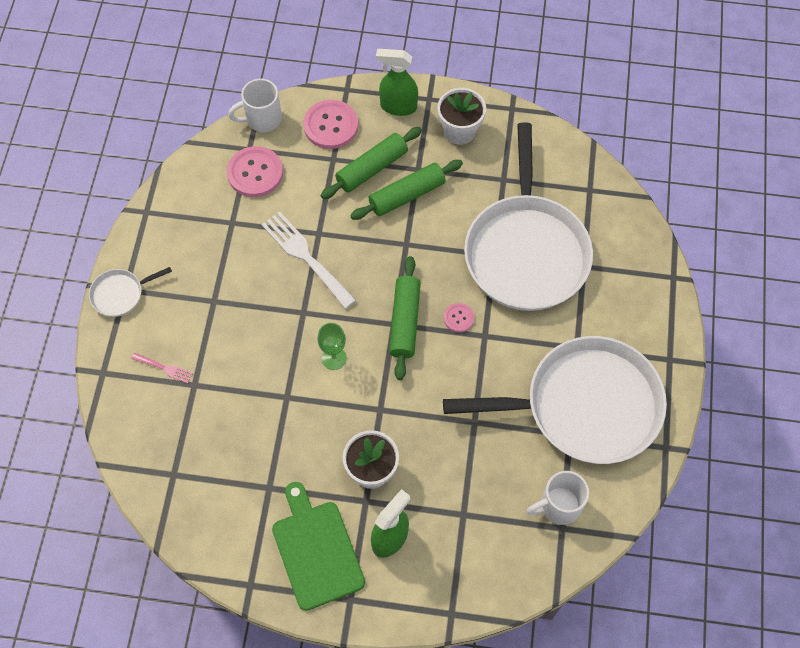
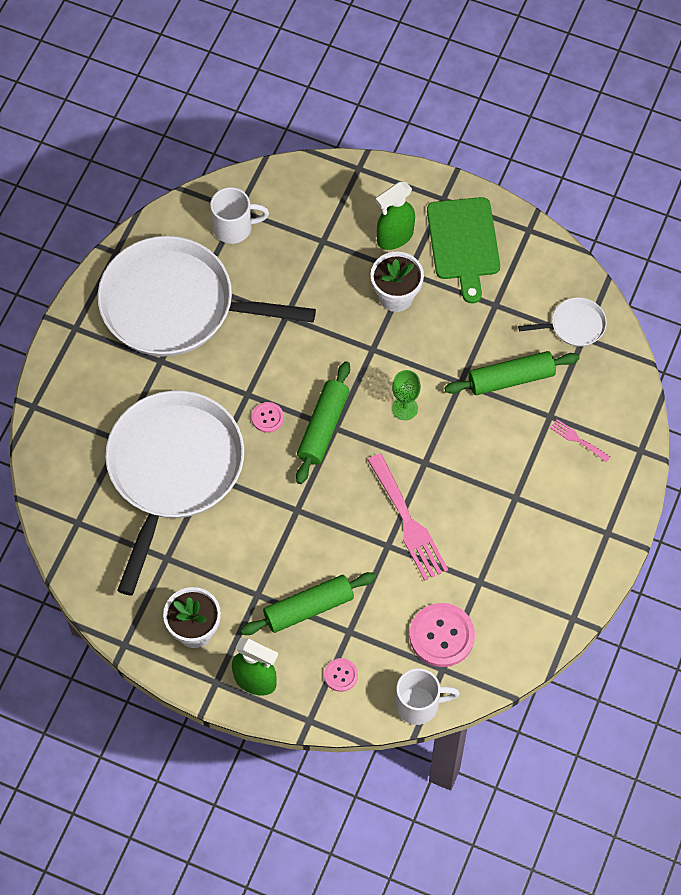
camera: 165 degrees left, 0 degrees up
(120, 294) = (613, 529): white pan -> white pan (574, 325)
(305, 256) = (408, 522): white fork -> pink fork
(331, 126) = (341, 675): pink button -> pink button, size x0.52
(406, 195) = (279, 566): green rolling pin -> green rolling pin (511, 379)

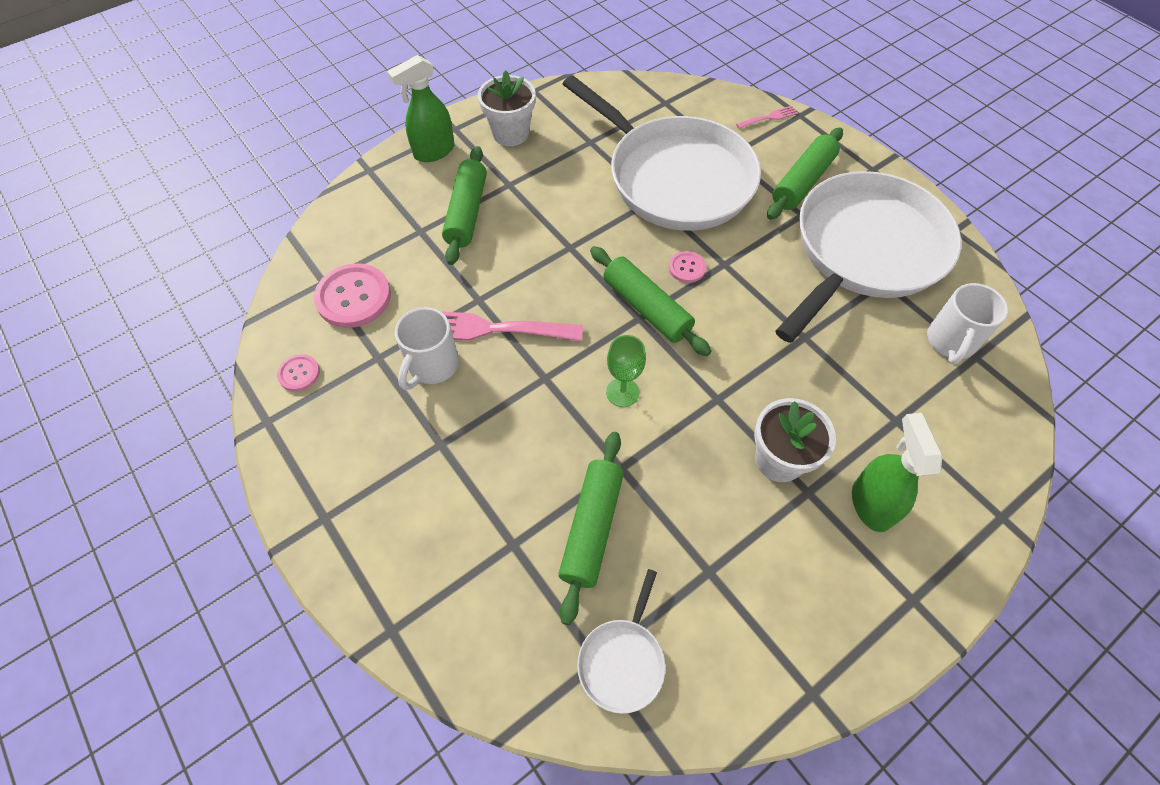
camera: 120 degrees right, 5 degrees down
(122, 374) = (802, 182): none -> green rolling pin
(341, 675) = (387, 207): pink button -> pink button (299, 373)
(419, 704) = (309, 248): white mug -> white mug (432, 366)
(463, 243) = (826, 586): green cutting board -> none
(577, 439) = (460, 558): pink fork -> pink fork (769, 117)

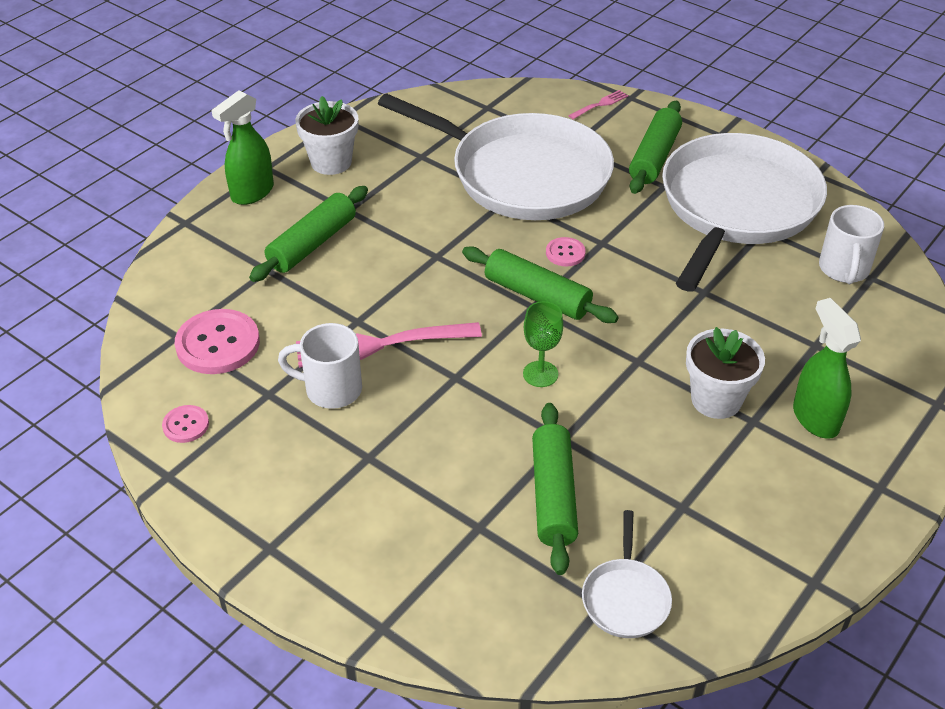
camera: 15 degrees left, 15 degrees down
(432, 366) = (331, 389): white mug -> white mug turned 90 degrees clockwise
(466, 213) = (312, 244): green rolling pin -> green rolling pin turned 45 degrees clockwise

